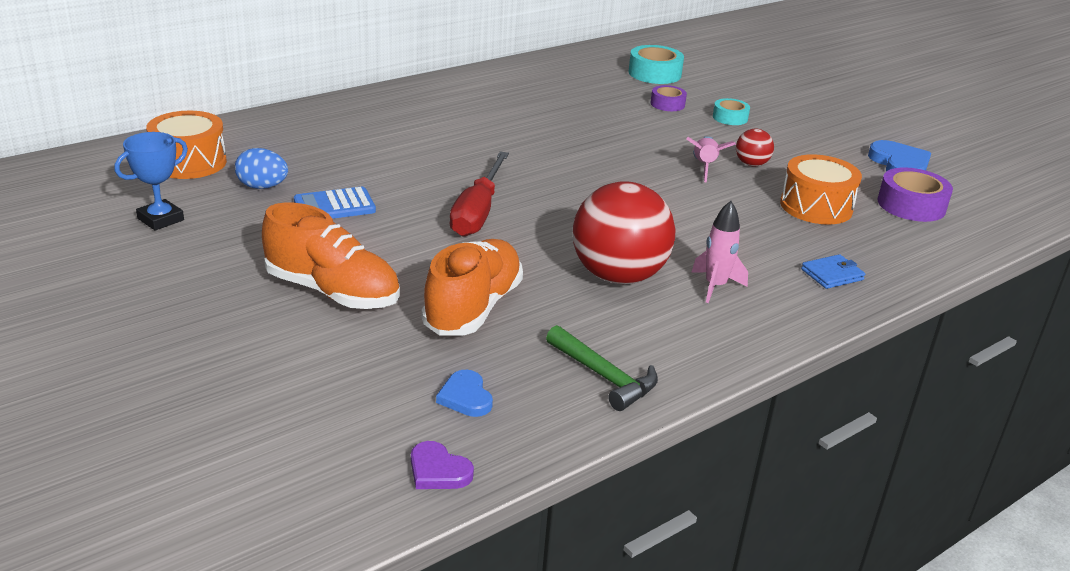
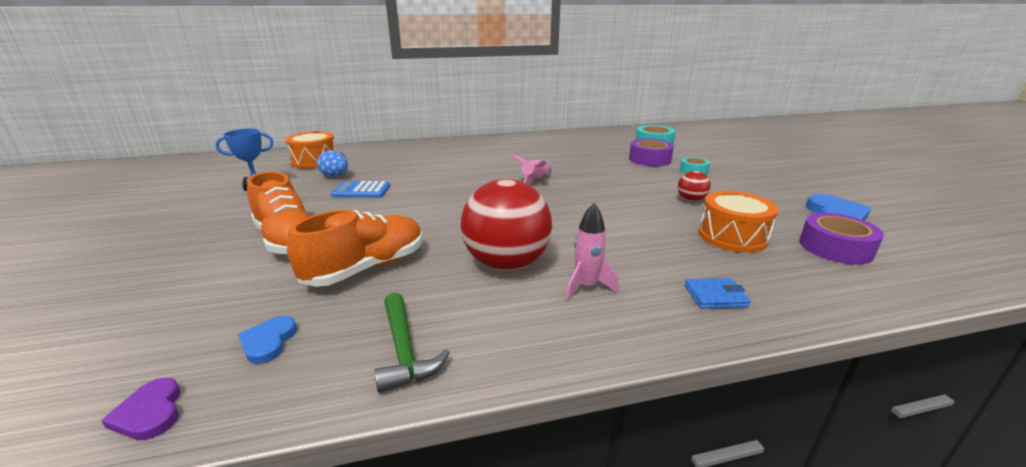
camera: 25 degrees right, 5 degrees down
(477, 212) = (447, 205): red screwdriver -> none
(667, 104) = (649, 159): purple tape -> purple tape, size x1.64
(704, 167) = (648, 197): pink rocket -> pink rocket (535, 181)

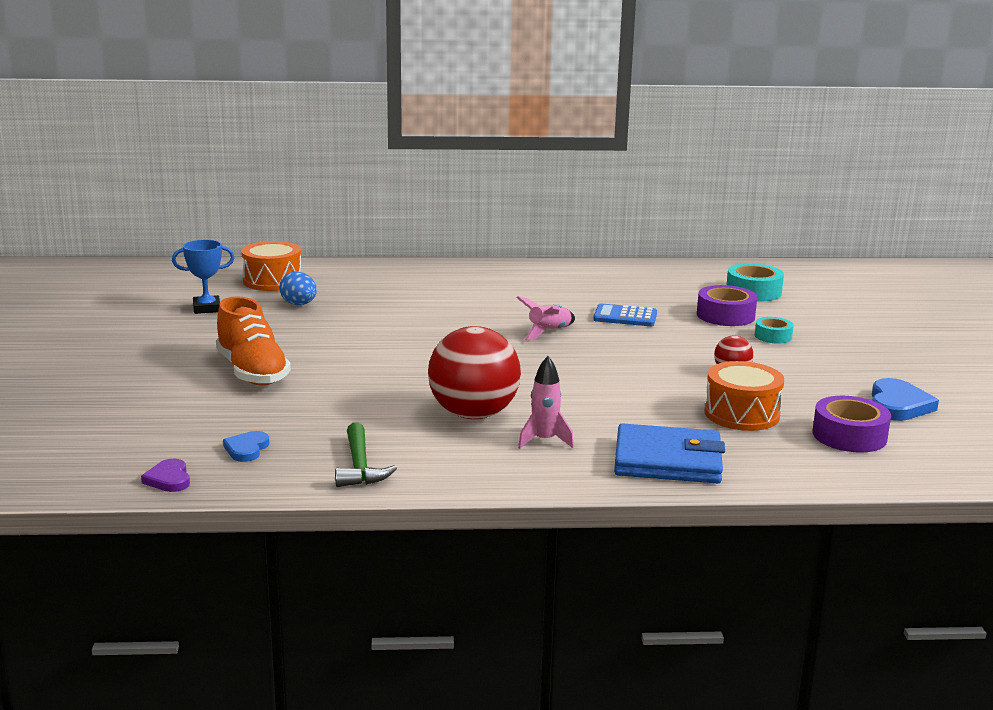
camera: 10 degrees right, 5 degrees down
(361, 191) = (330, 325): blue calculator -> blue calculator (625, 317)
(366, 268) = (332, 405): orange shoe -> none
(715, 296) = (667, 461): blue wallet -> blue wallet, size x2.10

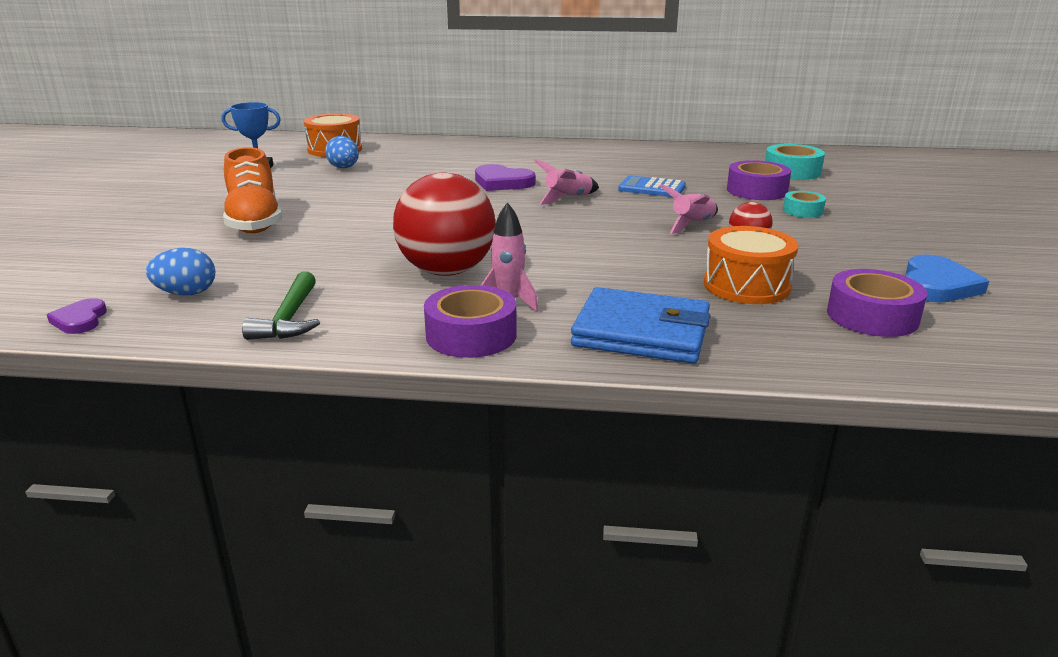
camera: 10 degrees right, 5 degrees up
(246, 449) = (186, 293): blue heart -> blue egg
(474, 316) = (502, 182): none -> purple heart
(527, 471) = (471, 335): none -> purple tape
(677, 356) = (692, 225): none -> pink rocket

